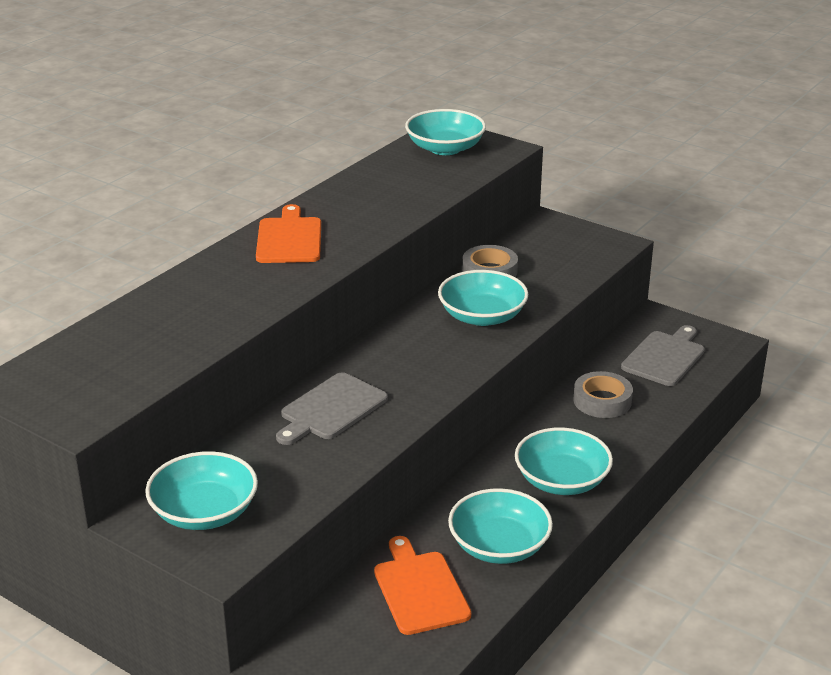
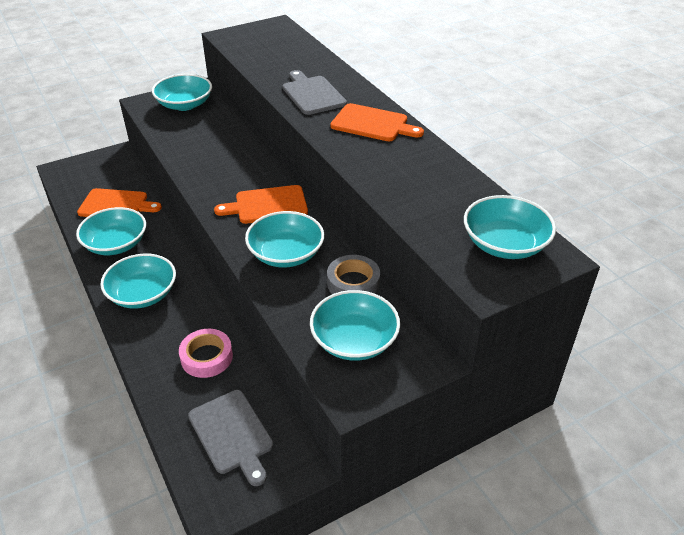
camera: 115 degrees right, 10 degrees up
(331, 409) = (233, 158): grey cutting board -> grey cutting board (312, 94)
(410, 352) = (267, 205): none -> orange cutting board
(559, 255) = (354, 340): none -> turquoise bowl
(602, 401) = (207, 357): grey tape -> pink tape

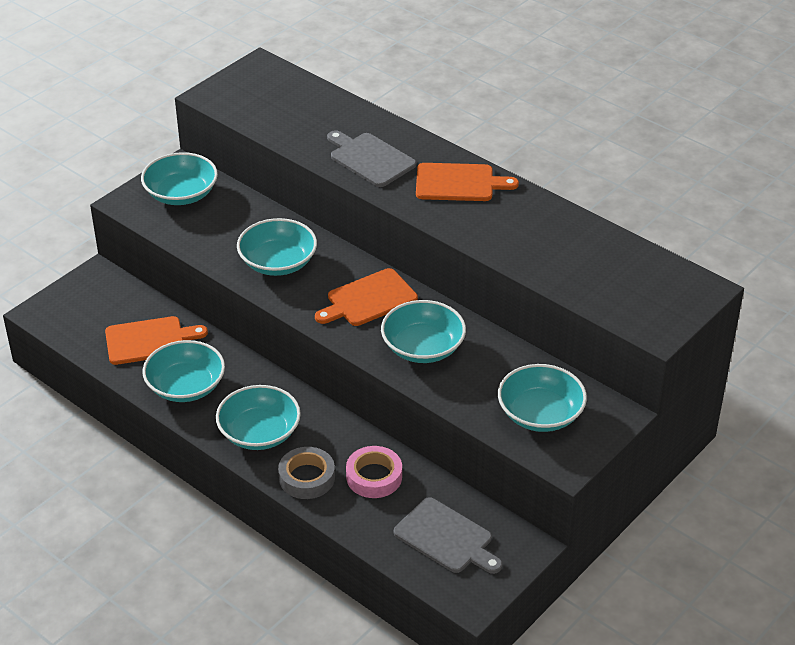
camera: 20 degrees left, 0 degrees up
(353, 283) = (508, 360): grey tape -> grey tape (307, 478)
(505, 244) = (654, 286): turquoise bowl -> turquoise bowl (278, 262)

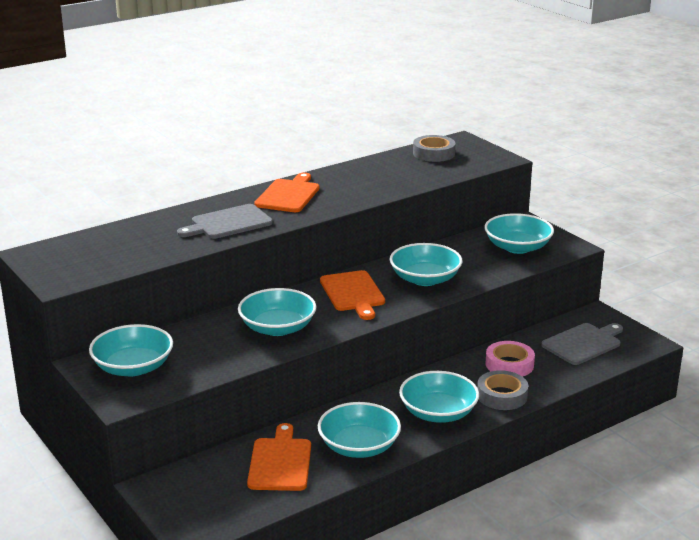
camera: 75 degrees left, 15 degrees down
(641, 271) = (433, 153): none -> grey tape

